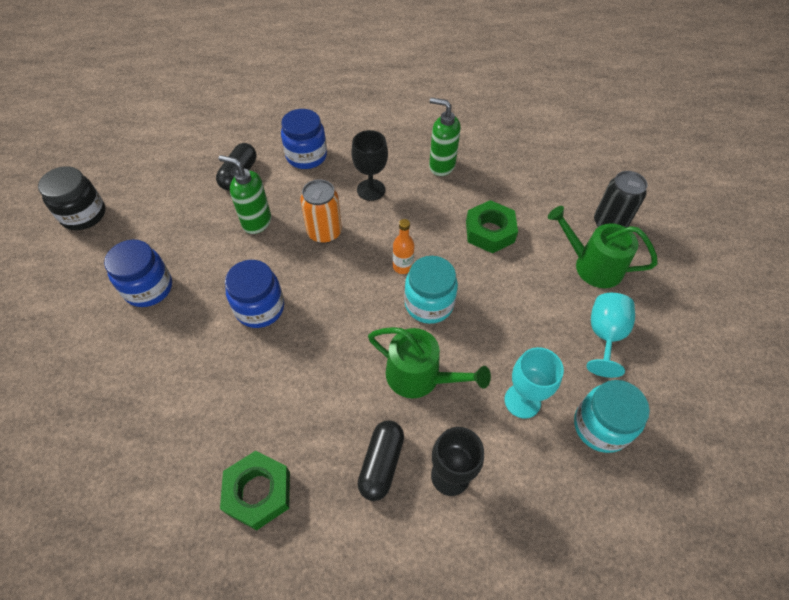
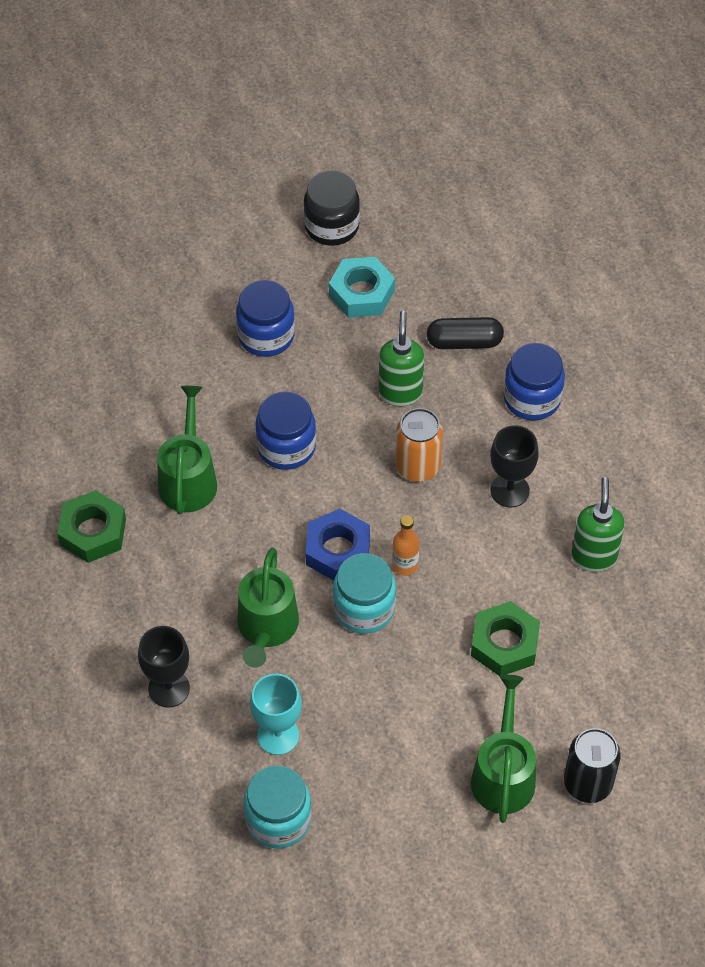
camera: 70 degrees right, 0 degrees up
(156, 216) = (361, 293): none -> turquoise nut
(248, 390) = (188, 479): none -> green watering can
(371, 304) = (338, 550): none -> blue nut
(381, 464) = (158, 624): black capsule -> none
(604, 335) = (400, 805): turquoise goblet -> none

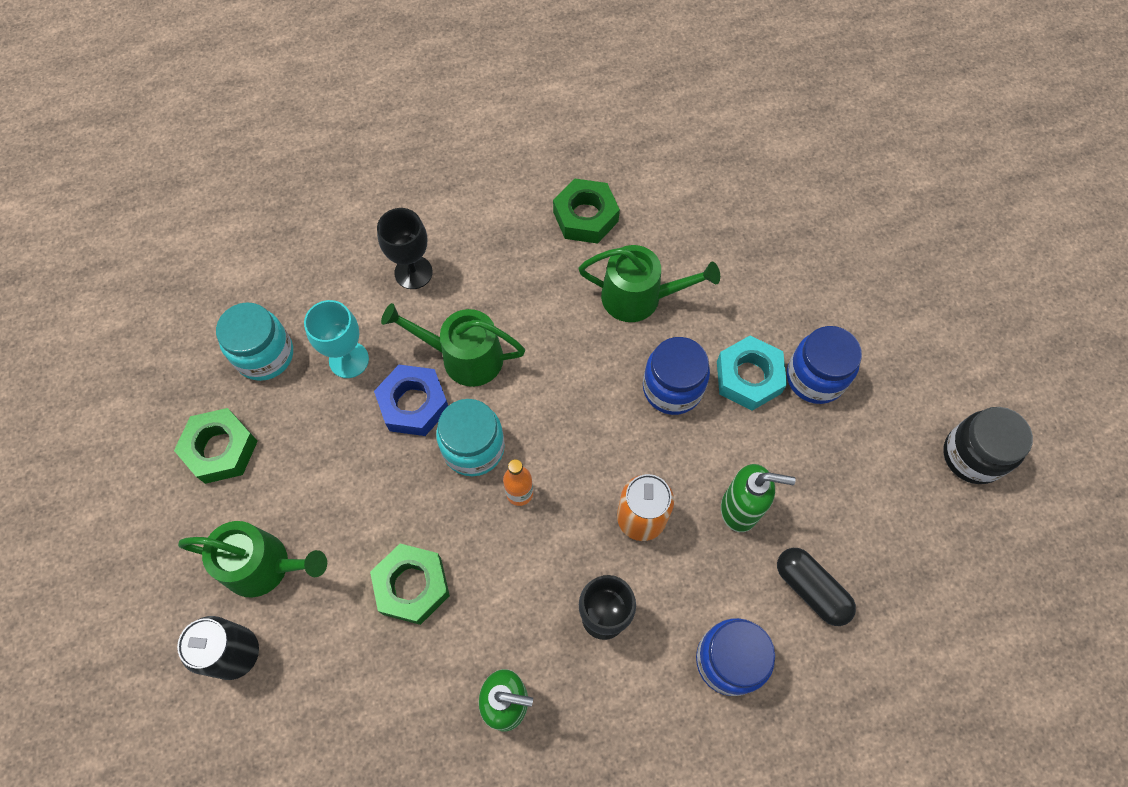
camera: 95 degrees right, 10 degrees up
(338, 550) = (543, 428): blue nut -> blue nut (413, 404)
(361, 293) = (877, 480): turquoise nut -> turquoise nut (748, 377)
(389, 841) = (220, 449): none -> green nut
(464, 342) = (811, 589): black capsule -> black capsule turned 45 degrees counterclockwise

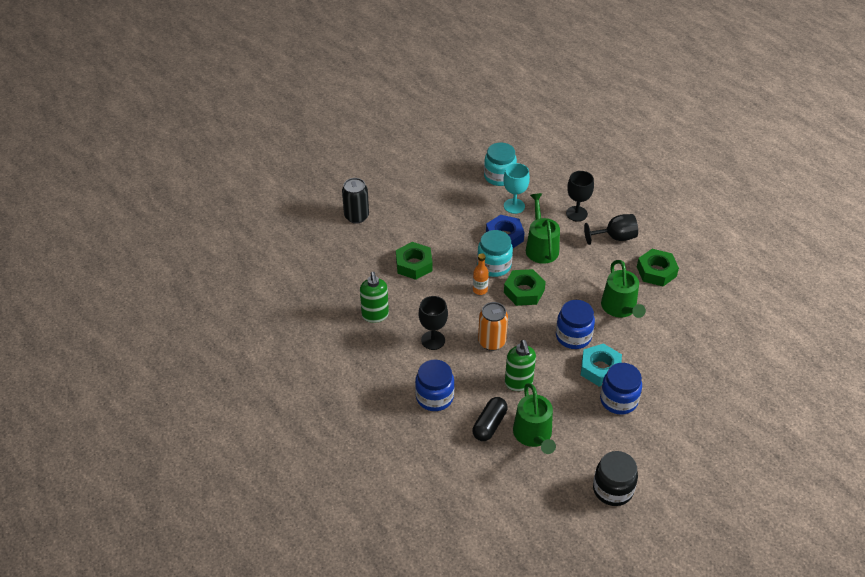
camera: 70 degrees right, 20 degrees down
(220, 449) = (445, 179): green nut -> green nut (524, 291)
(264, 565) = (399, 212): green watering can -> green watering can (533, 435)
(491, 240) = (615, 237): none -> black goblet

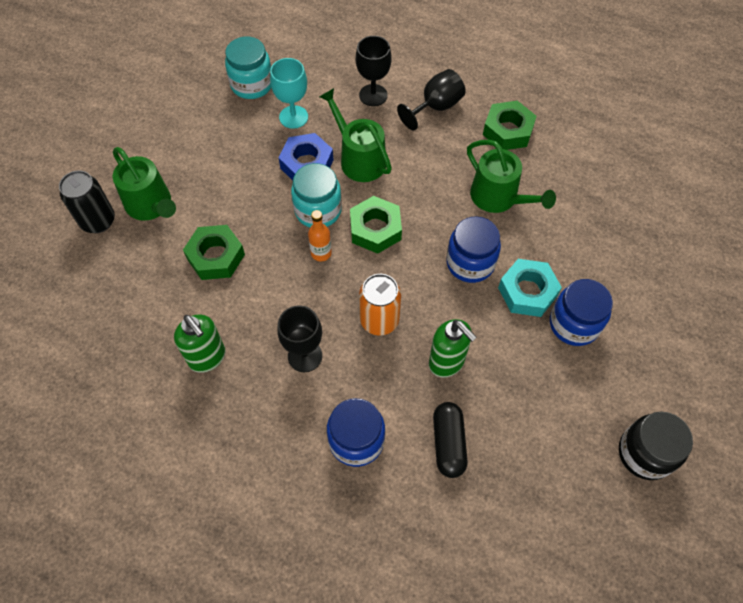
camera: 30 degrees left, 15 degrees up
(533, 435) = (509, 428): green watering can -> green watering can (151, 205)

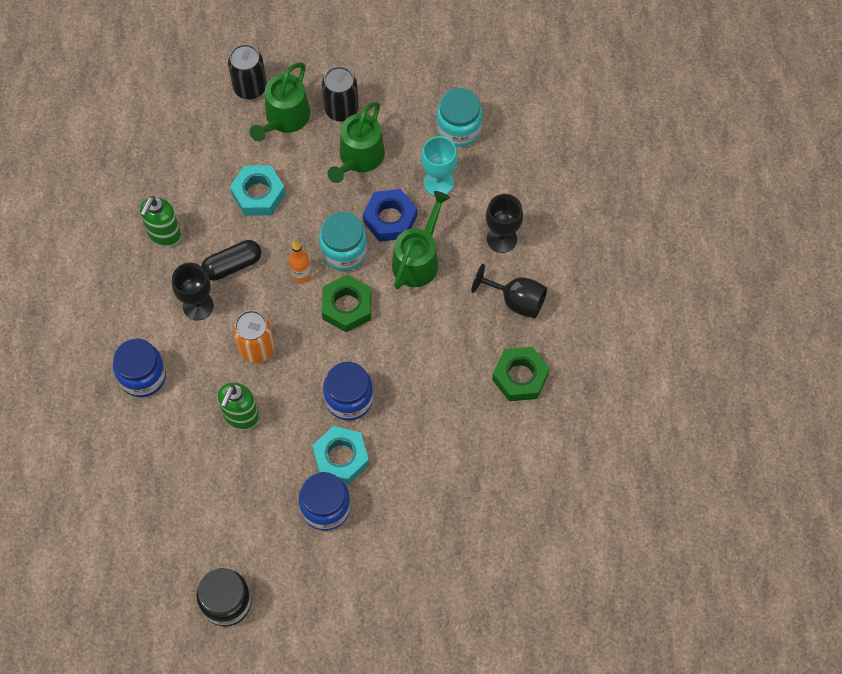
camera: 65 degrees right, 5 degrees up
(173, 158) = (341, 109): none -> black can
(216, 256) = (258, 194): green nut -> turquoise nut
(448, 443) = (169, 446): black capsule -> black capsule (232, 265)
(498, 197) = (433, 397): green watering can -> green watering can (359, 158)

